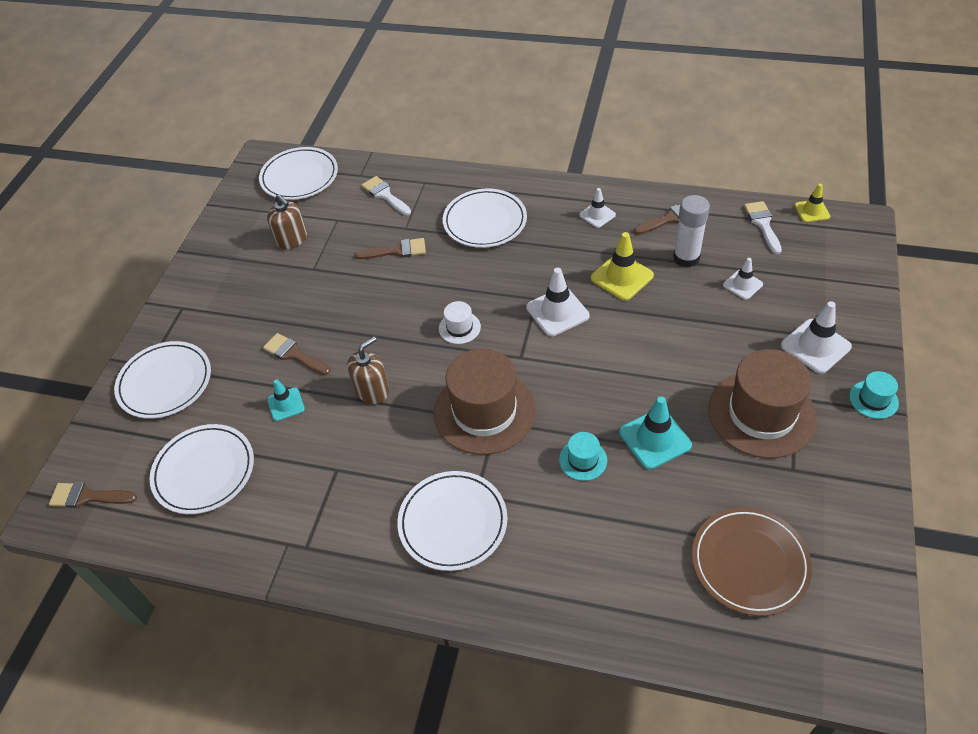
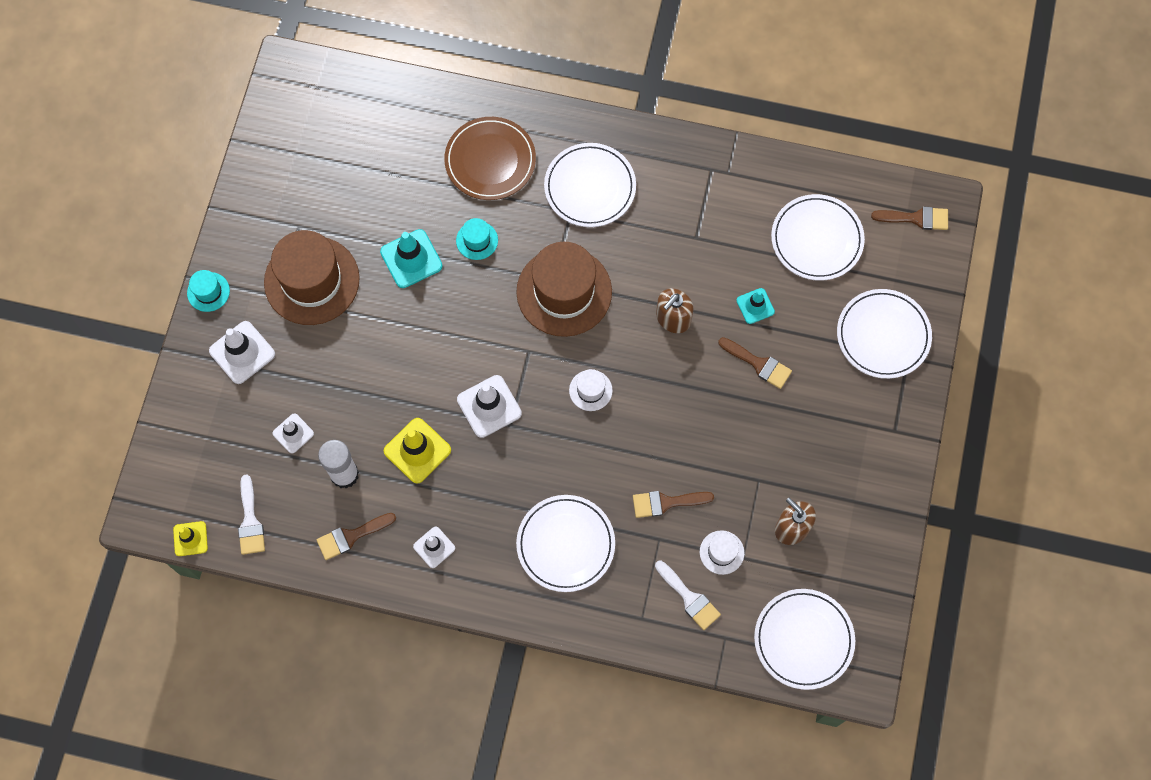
camera: 175 degrees right, 20 degrees up
(354, 222) = (721, 552): none -> white hat
(749, 563) = (354, 149): brown plate -> brown plate (490, 160)

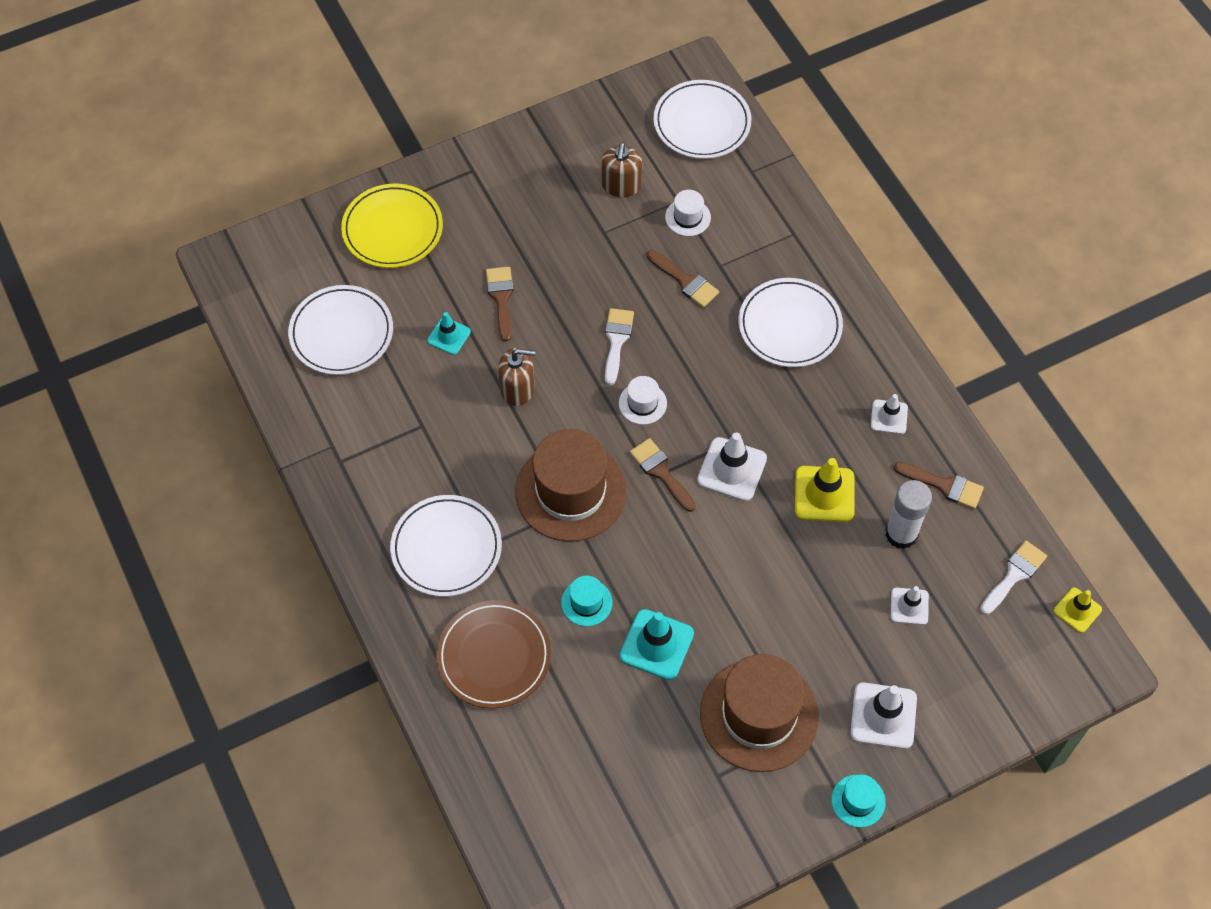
camera: 130 degrees left, 10 degrees down
(689, 598) = (745, 214): white brush -> white brush (616, 341)
(883, 335) = (392, 229): white plate -> yellow plate
(916, 218) = (255, 274): brown brush -> brown brush (661, 472)

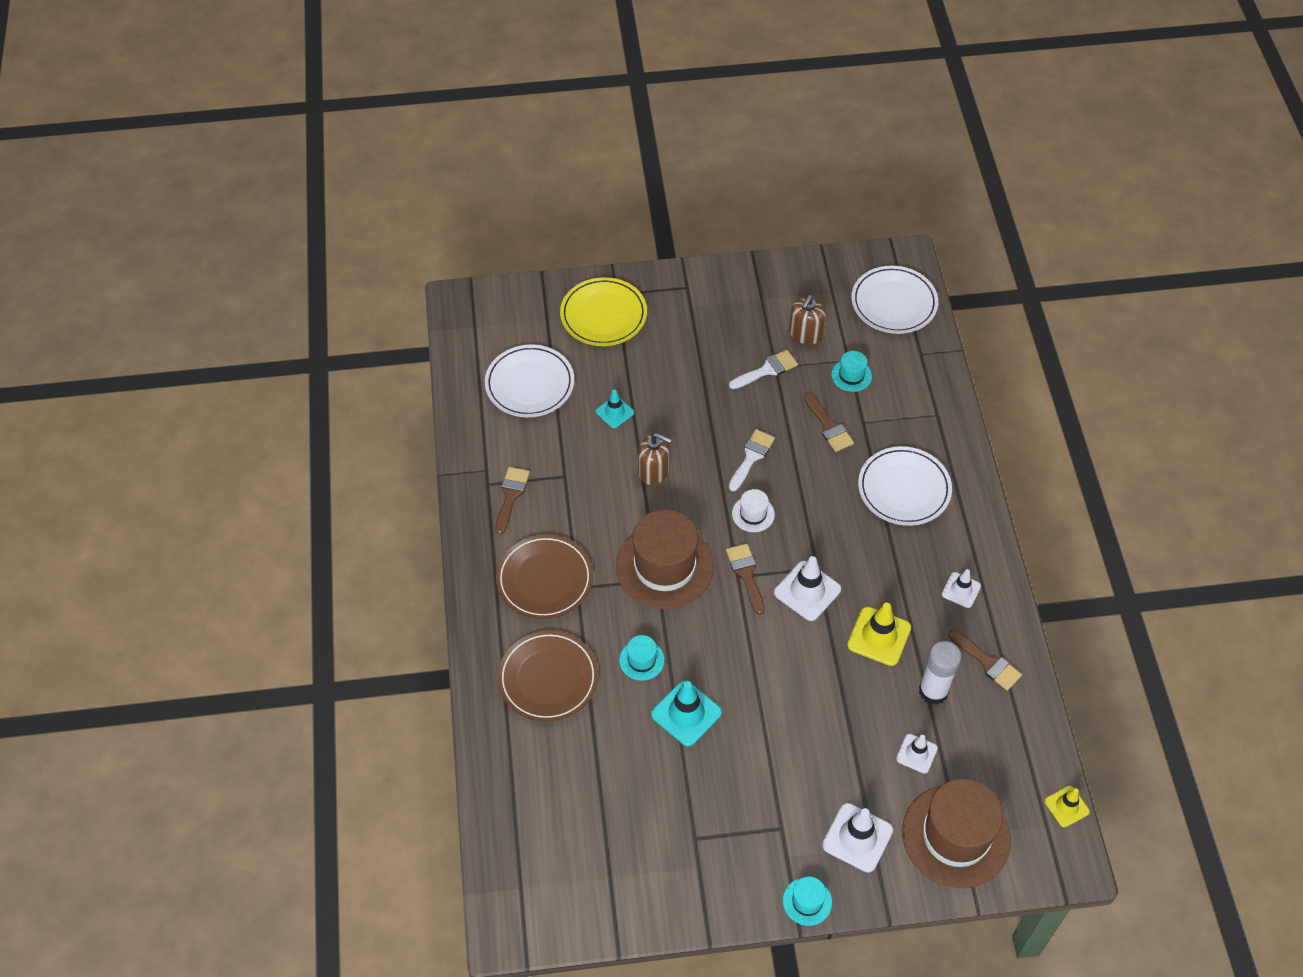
camera: 20 degrees right, 5 degrees down
(446, 548) = (544, 579): white plate -> brown plate
(501, 298) = (669, 395): brown brush -> brown brush (511, 496)
(688, 217) = (851, 375): white hat -> turquoise hat
(759, 715) = (750, 800): brown hat -> brown hat (956, 836)
(1014, 575) = (1021, 758): white brush -> white brush (766, 370)

